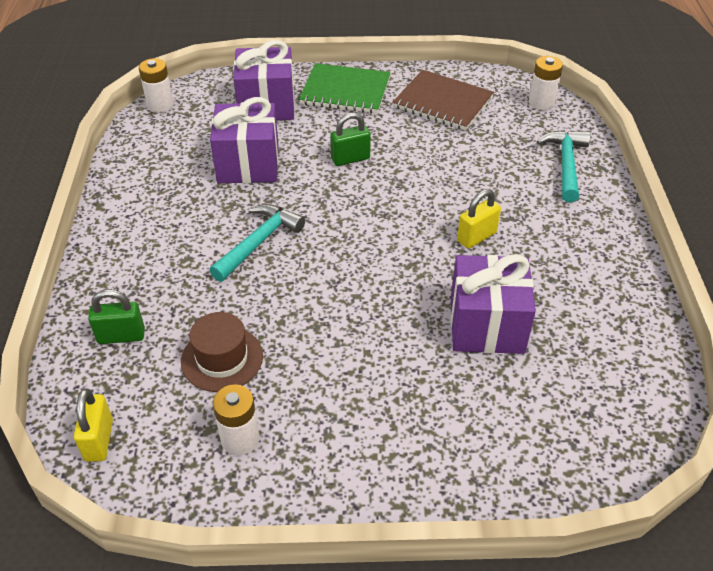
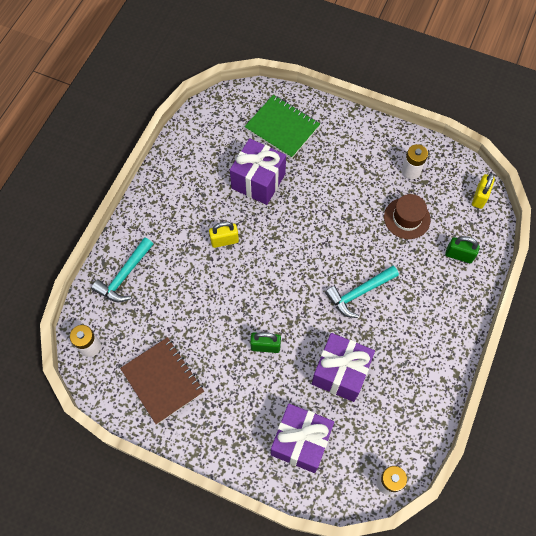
camera: 155 degrees left, 20 degrees up
(345, 91) = (229, 432): green notebook -> green notebook (282, 127)

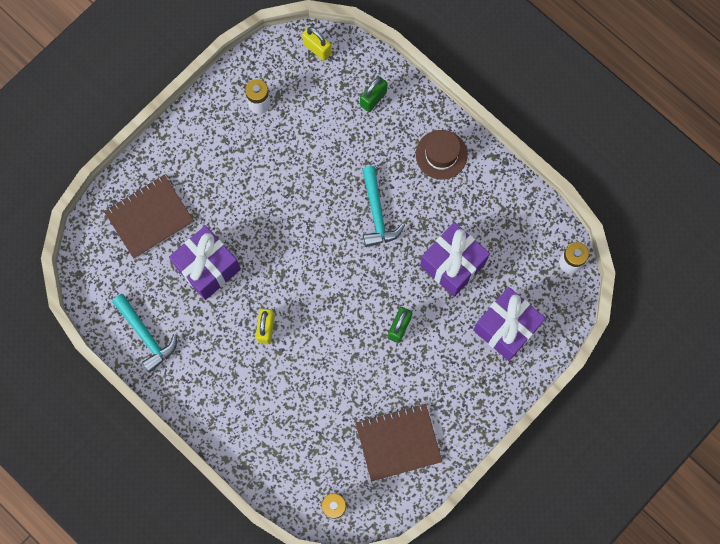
camera: 70 degrees left, 10 degrees up
(124, 275) = (266, 448): turquoise hammer -> turquoise hammer (146, 335)
(282, 127) = (149, 217): green notebook -> brown notebook
(407, 218) = (313, 131): brown hat -> brown hat (441, 154)

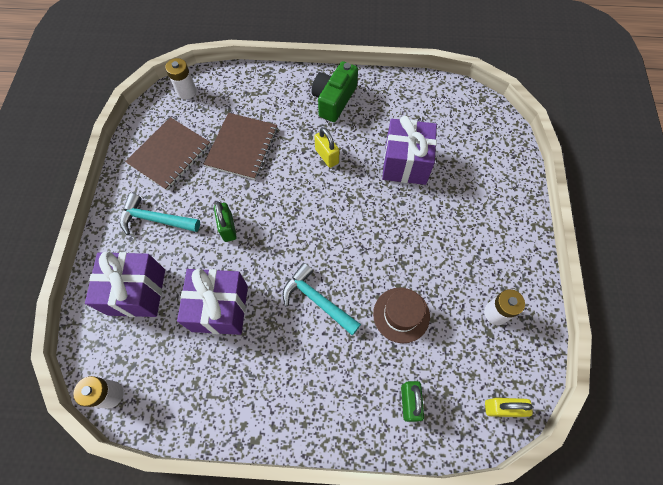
camera: 140 degrees right, 10 degrees down
(146, 335) = (402, 97): turquoise hammer -> turquoise hammer (156, 219)
(149, 217) = (479, 164): brown notebook -> brown notebook (242, 147)
(208, 382) = (334, 100): none -> green camera
(441, 154) = (304, 400): brown hat -> brown hat (401, 315)

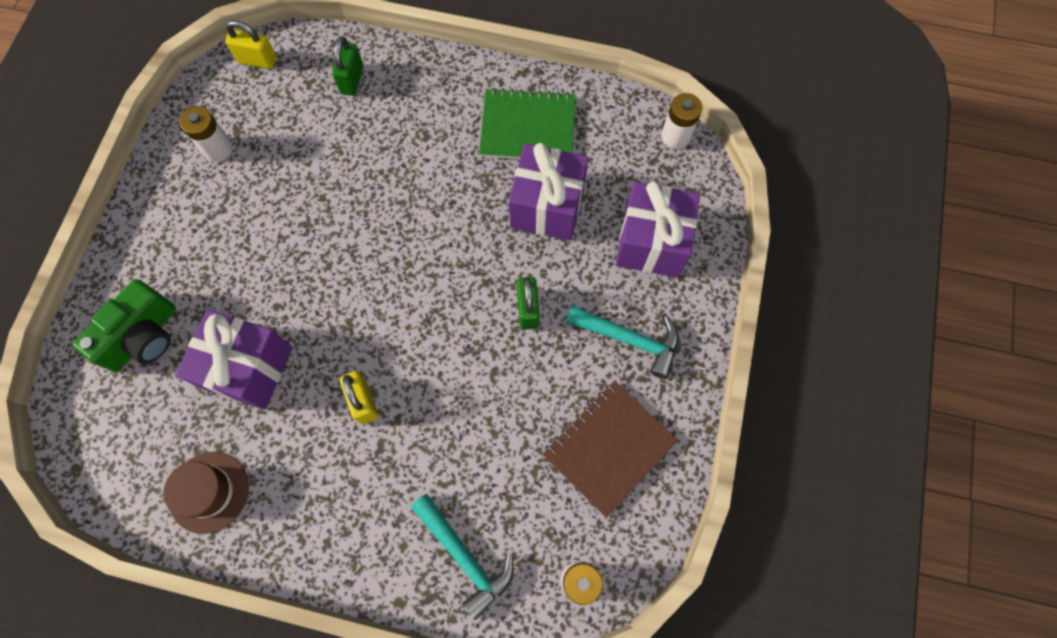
camera: 170 degrees left, 5 degrees up
(242, 147) = (493, 442): brown notebook -> none
(243, 380) = (527, 127): none -> green notebook
(317, 300) = (426, 196): turquoise hammer -> turquoise hammer (464, 556)
(334, 100) = (324, 512): green camera -> green camera (143, 336)
(401, 315) = (330, 164): brown hat -> brown hat (209, 492)

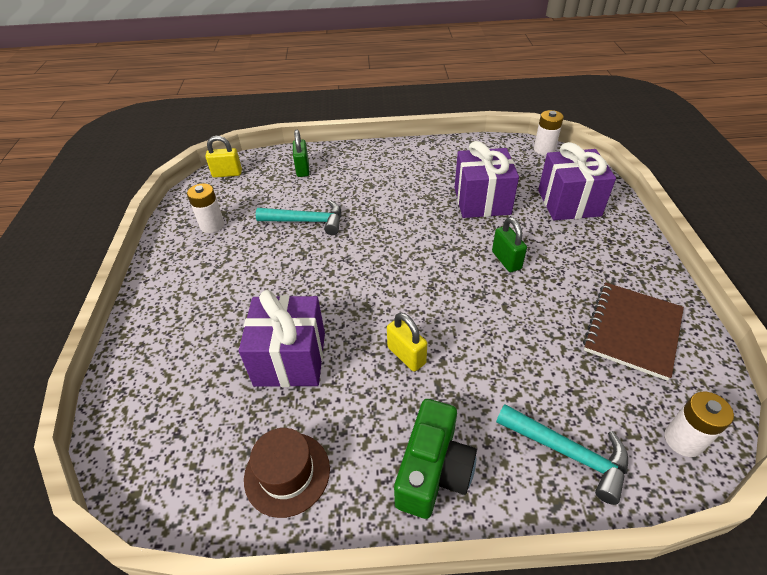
camera: 15 degrees left, 25 degrees down
(143, 336) = (181, 361): green camera -> green camera (433, 470)
(527, 127) = (442, 166): green notebook -> none
(629, 339) = (594, 259): turquoise hammer -> turquoise hammer (307, 221)

